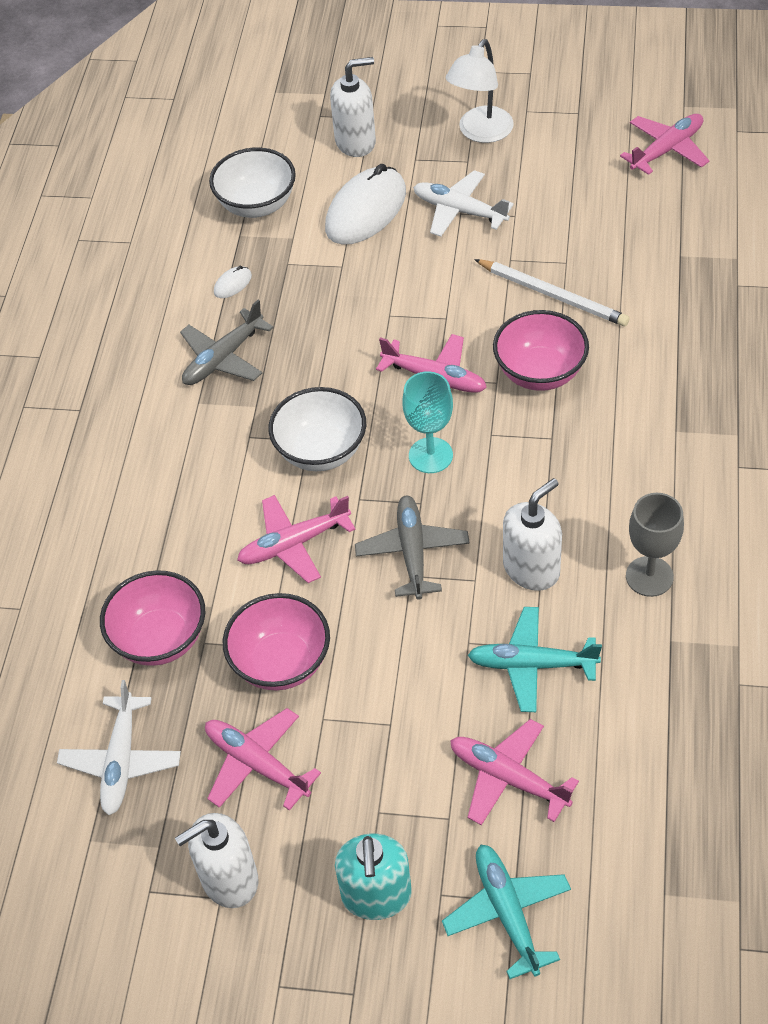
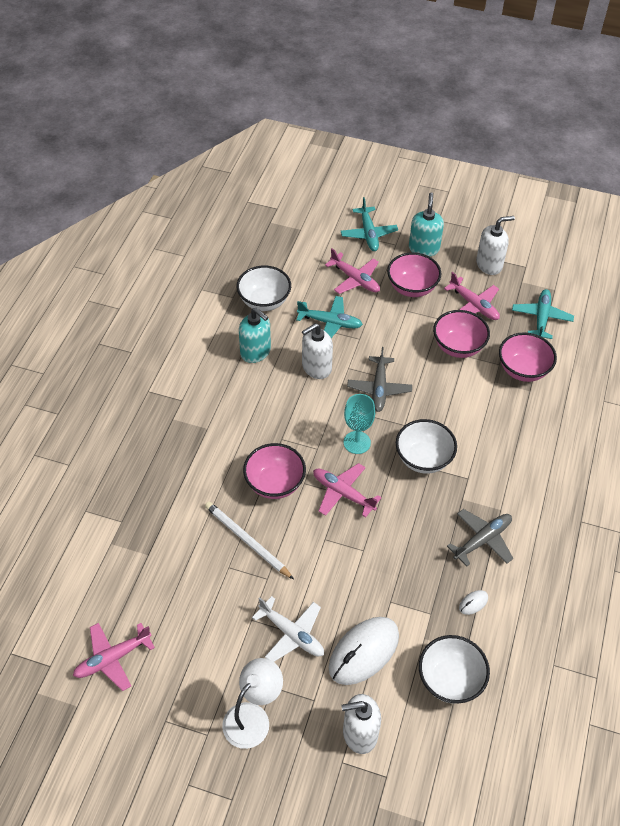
camera: 175 degrees left, 0 degrees up
(121, 761) = (541, 318): white plane -> turquoise plane
(294, 544) = (445, 406): pink plane -> none
(387, 781) = (412, 288): none -> pink bowl
(649, 576) = (255, 352): grey goblet -> turquoise soap dispenser
(674, 686) = (264, 301): none -> white bowl

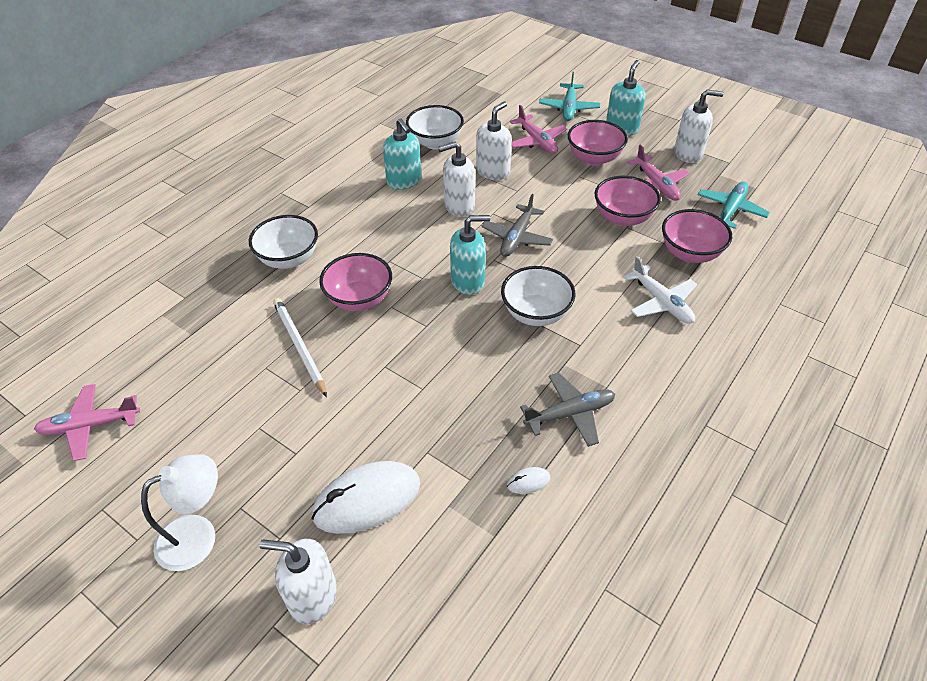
camera: 20 degrees right, 5 degrees down
(292, 634) = (294, 455): white plane -> white plane (661, 302)
(330, 323) = (493, 171): turquoise plane -> white soap dispenser
(343, 493) = (428, 326): pink plane -> none
(357, 442) = (468, 281): turquoise goblet -> turquoise soap dispenser
(450, 680) = (458, 565): white bowl -> white bowl (289, 259)

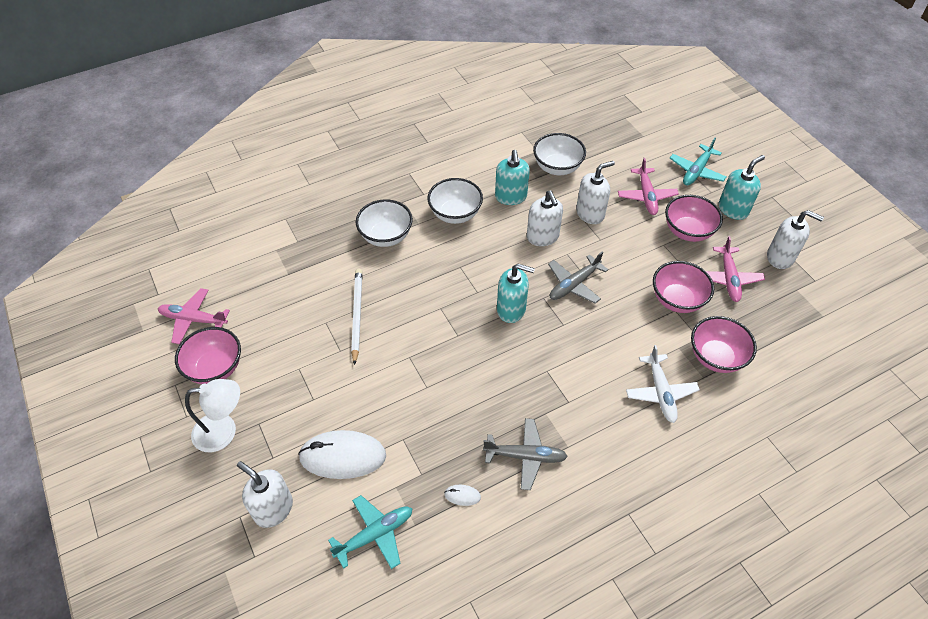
camera: 25 degrees right, 5 degrees up
(359, 299) = (420, 292): pink bowl -> pink bowl (215, 368)
(459, 206) = (542, 237): white soap dispenser -> white soap dispenser turned 120 degrees counterclockwise
(536, 313) = (549, 360): white bowl -> white bowl (455, 214)
(730, 210) = (782, 329): turquoise plane -> turquoise plane (375, 534)

